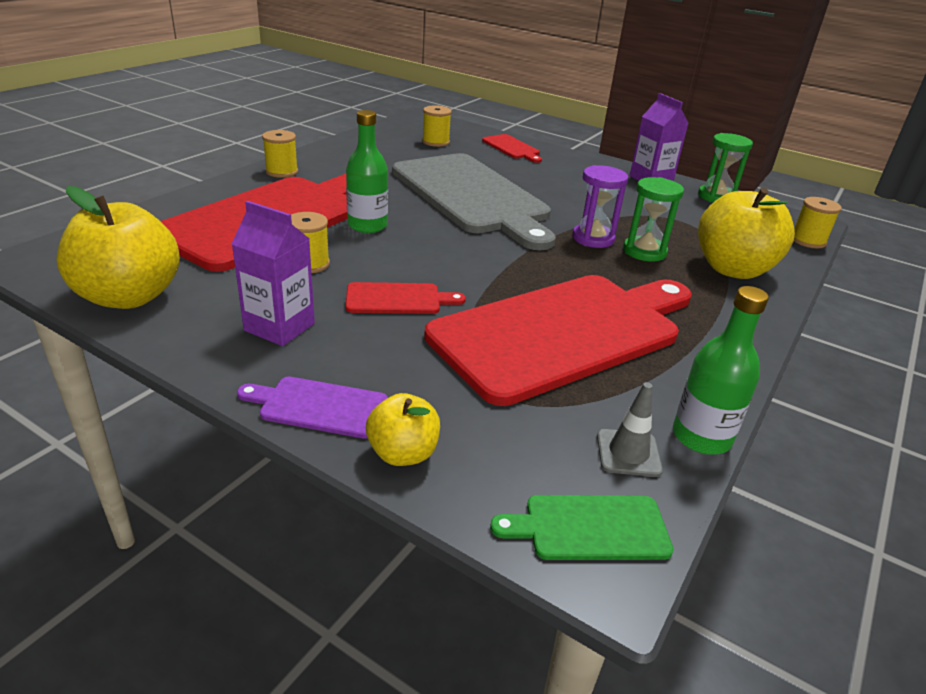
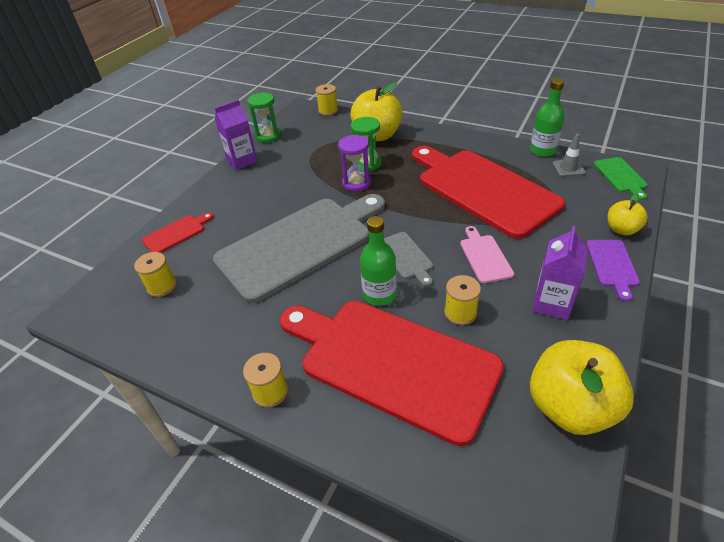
camera: 90 degrees left, 10 degrees up
(398, 299) = (484, 256): red cutting board -> pink cutting board
(423, 248) = (406, 257): none -> grey cutting board

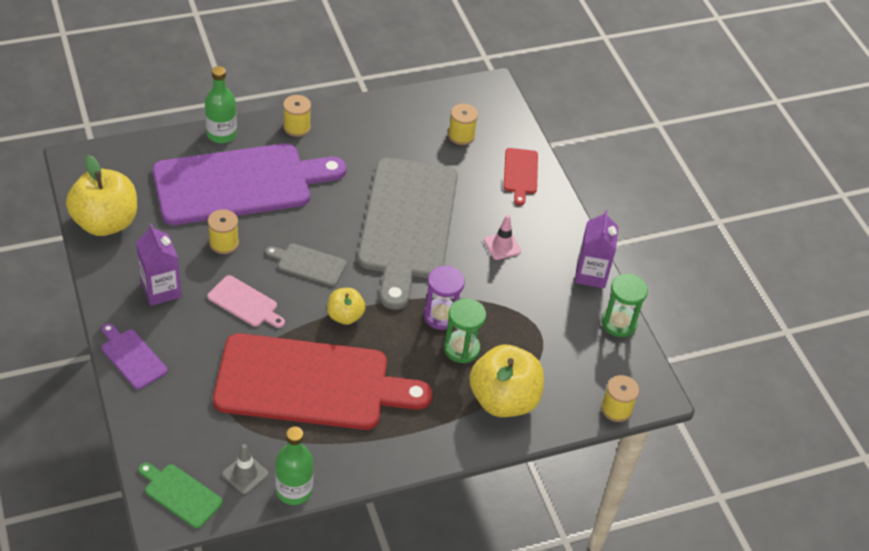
camera: 125 degrees right, 5 degrees up
(263, 198) = (502, 246): none -> pink traffic cone
(379, 294) = (296, 222): green bottle -> green bottle (221, 134)
(391, 363) = (239, 183): red cutting board -> purple cutting board
(621, 229) = (143, 407): yellow apple -> yellow apple (345, 316)

